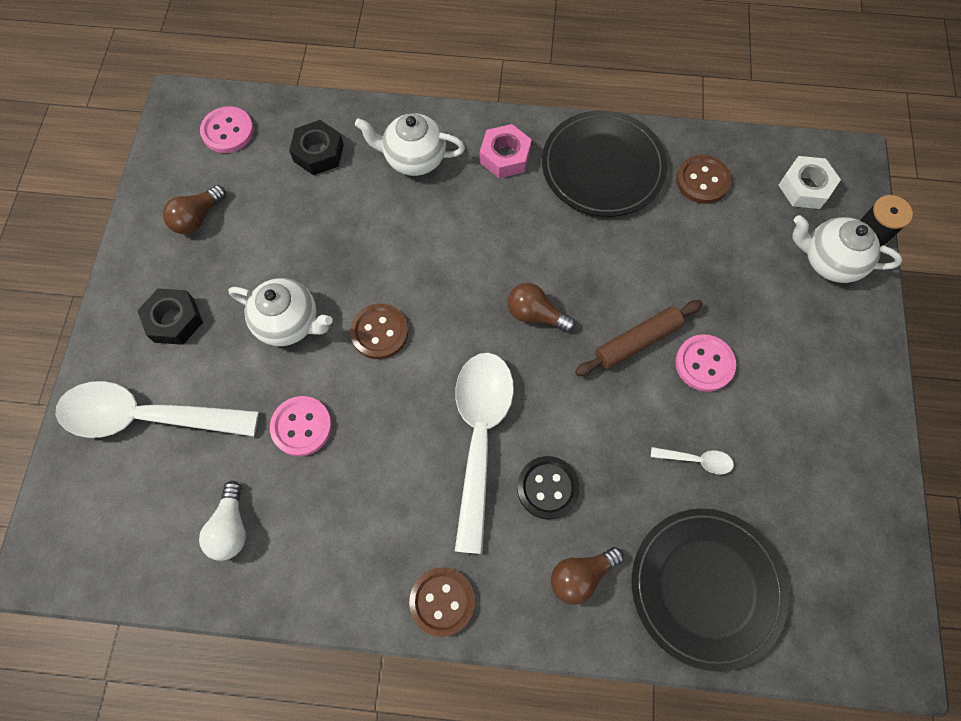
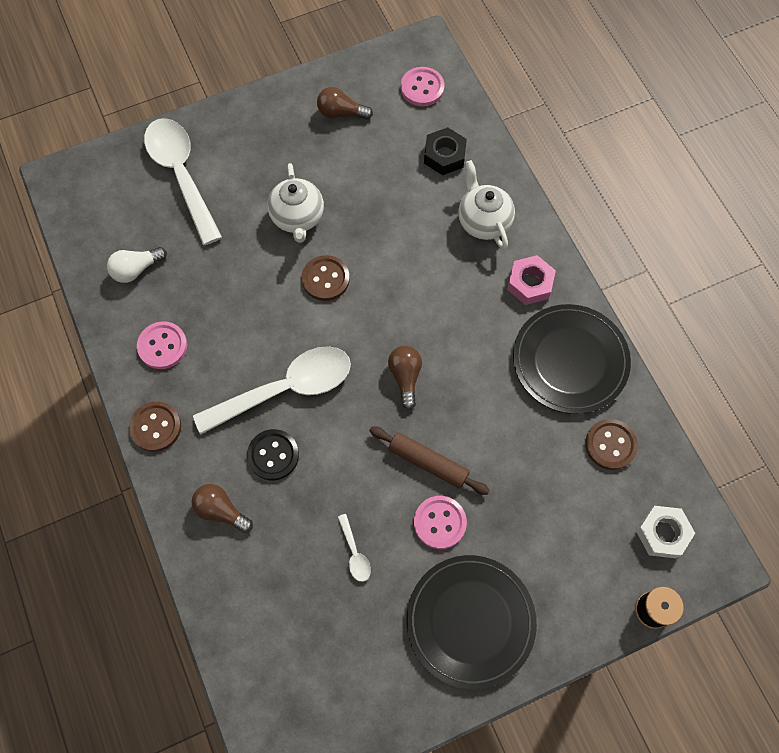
camera: 60 degrees right, 0 degrees up
(174, 320) = (257, 147): black nut -> none
(301, 426) = (227, 270): pink button -> pink button (162, 346)
(706, 587) = (259, 604): black plate -> black plate (470, 621)
(829, 261) = (600, 584): white teapot -> none

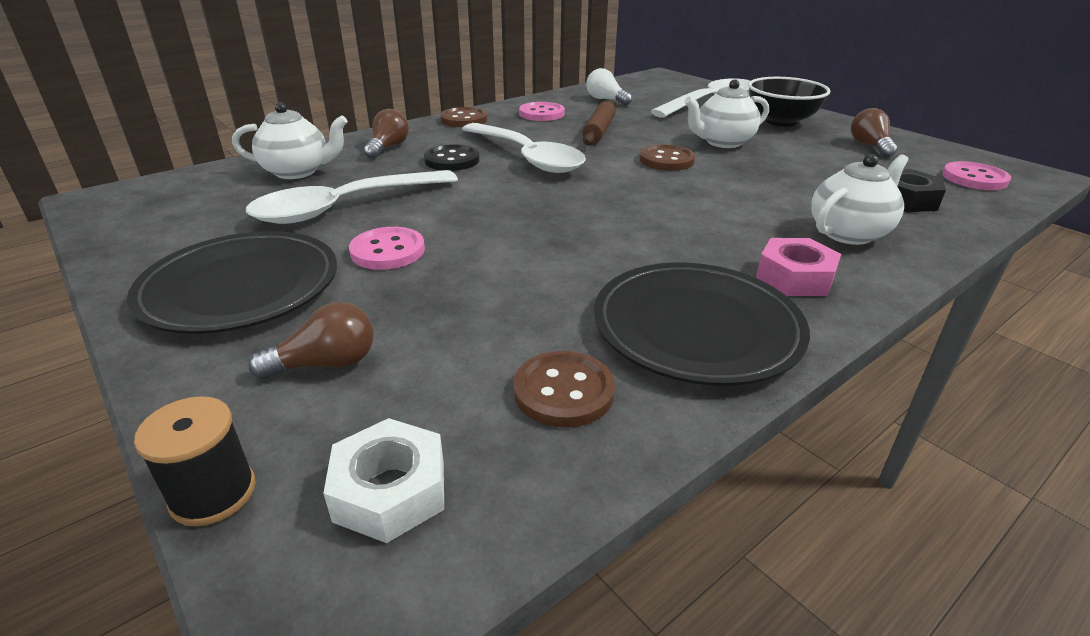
camera: 75 degrees right, 35 degrees down
(260, 144) = (781, 121): none -> black bowl
(262, 596) = (297, 172): none -> white teapot
(354, 553) = (344, 207): white spoon -> white spoon, size x2.47
(405, 377) = (579, 210): brown light bulb -> brown light bulb (326, 364)
(428, 463) = (470, 235): brown rolling pin -> brown rolling pin (599, 131)

